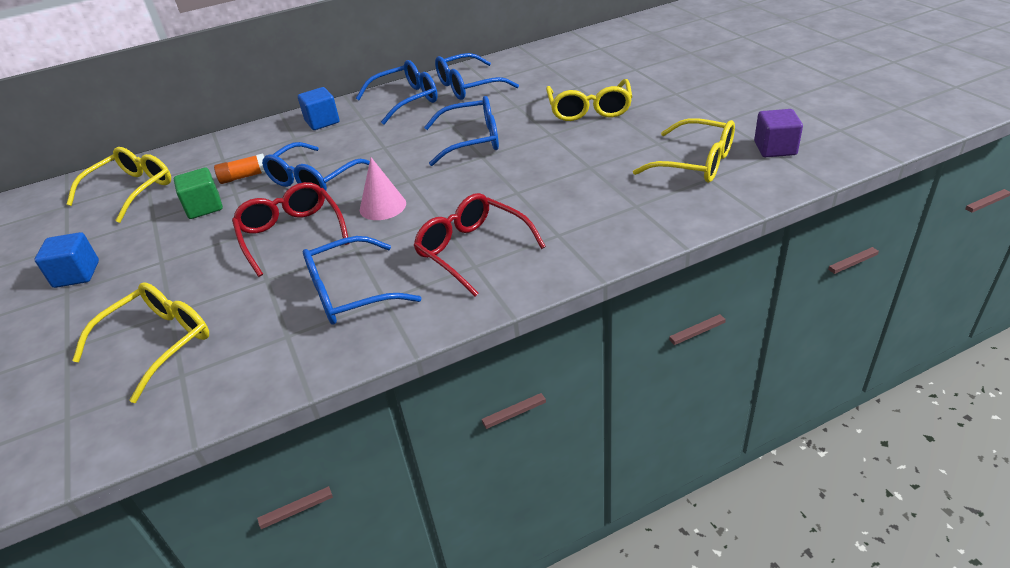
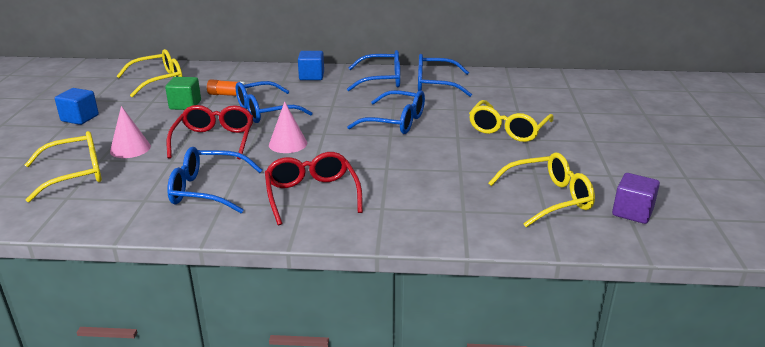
camera: 25 degrees right, 10 degrees down
(195, 284) = (130, 148): none -> pink cone
(696, 163) = (549, 198): yellow glasses -> yellow glasses turned 75 degrees counterclockwise

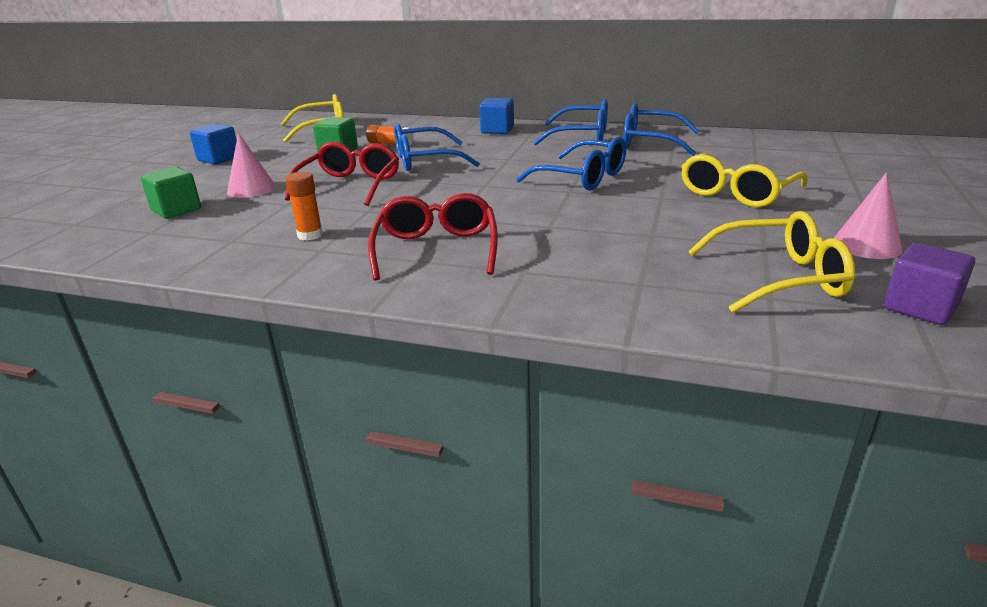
camera: 15 degrees right, 0 degrees up
(76, 174) = (176, 210): yellow glasses -> green cube
(207, 190) = (310, 235): blue glasses -> orange glue stick
(288, 144) = (434, 193): pink cone -> pink cone (866, 245)

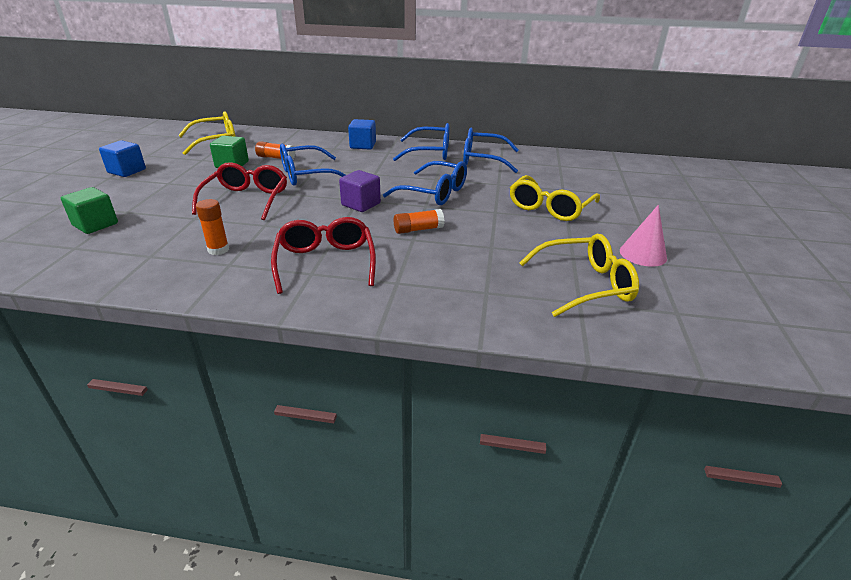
camera: 10 degrees left, 5 degrees up
(251, 189) = (160, 203): pink cone -> none
(557, 216) = (418, 229): none -> orange glue stick
(920, 307) = (681, 308): purple cube -> purple cube (361, 204)

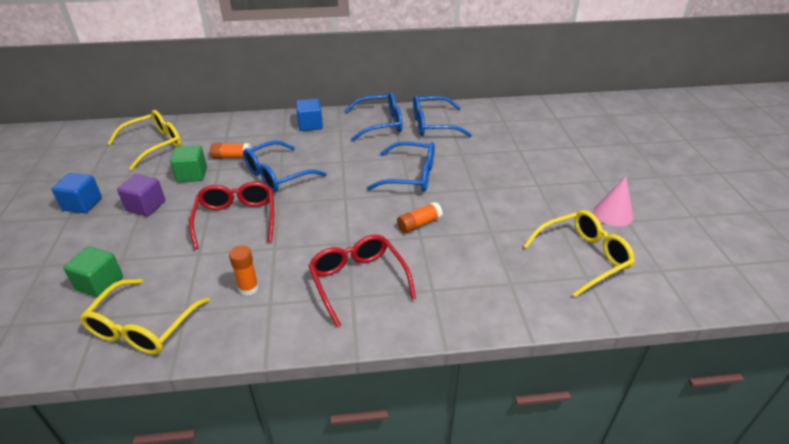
camera: 15 degrees left, 5 degrees up
(361, 204) = (351, 203): purple cube -> purple cube (146, 206)
(549, 208) = (518, 175): yellow glasses -> yellow glasses (142, 327)

